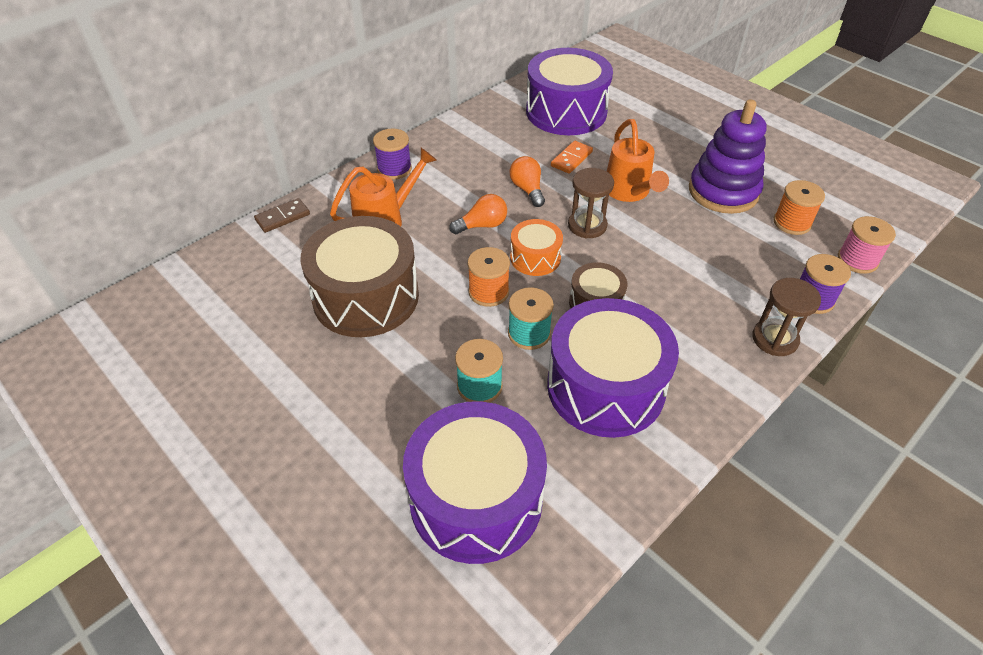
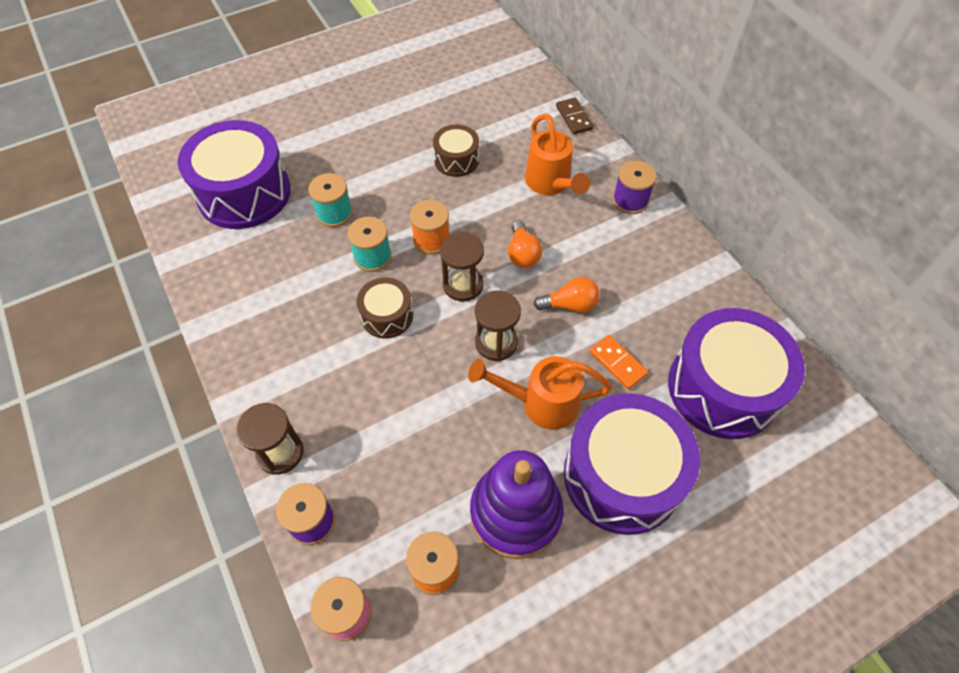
camera: 105 degrees right, 10 degrees up
(366, 297) = (456, 160): brown drum -> brown drum, size x0.51
(535, 258) = (463, 285): orange drum -> brown hourglass
(605, 387) = (294, 294): purple drum -> purple drum (622, 475)

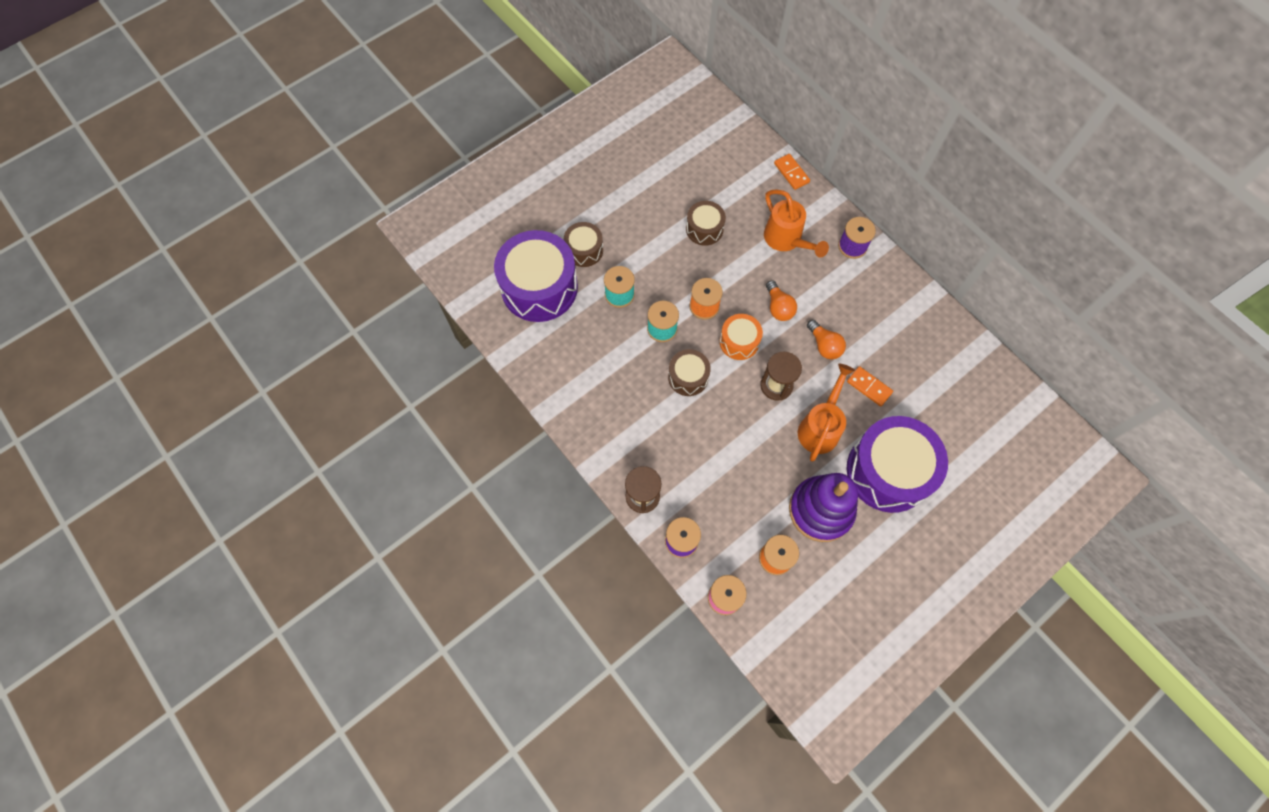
camera: 10 degrees left, 10 degrees up
(310, 163) = (584, 250): none -> brown drum
(463, 285) = (739, 341): brown hourglass -> orange drum
(541, 403) = (820, 427): orange watering can -> orange watering can turned 120 degrees clockwise
(570, 305) = (824, 345): orange light bulb -> orange light bulb turned 75 degrees clockwise
(574, 118) = (791, 173): brown domino -> orange domino
(723, 388) = (948, 394): purple drum -> none

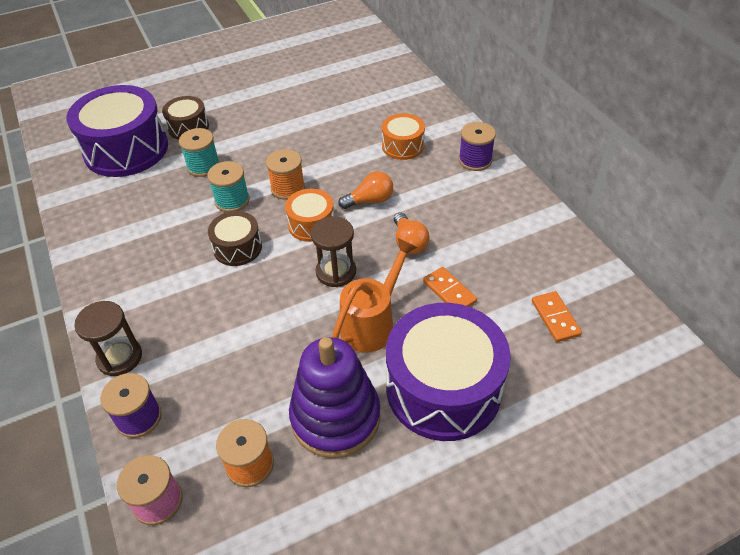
camera: 15 degrees right, 20 degrees down
(704, 229) = (319, 127): brown drum -> none
(778, 307) = (370, 200): orange light bulb -> orange light bulb turned 105 degrees counterclockwise
(786, 240) = (403, 146): orange watering can -> orange drum
(791, 173) = (430, 96): orange domino -> orange domino (555, 318)

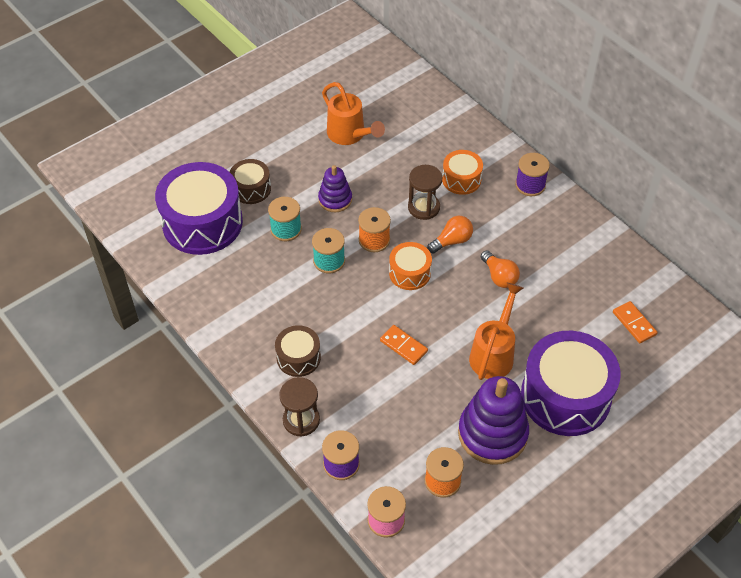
camera: 15 degrees left, 5 degrees up
(237, 248) = (354, 306): brown drum -> brown drum (298, 357)
(265, 147) = (335, 199): none -> purple stacking toy
(306, 95) = (349, 135): none -> orange watering can
(336, 272) = (447, 314): brown hourglass -> brown hourglass (423, 207)
(449, 292) = (546, 315): orange domino -> orange domino (403, 346)

